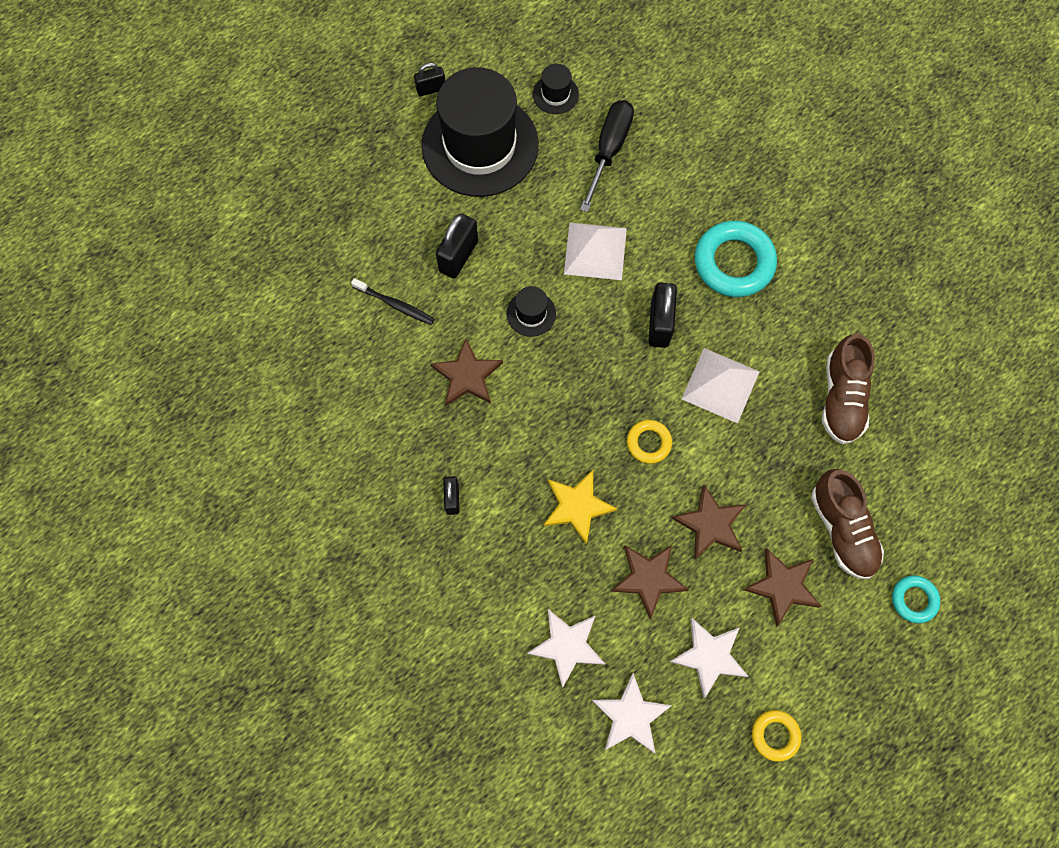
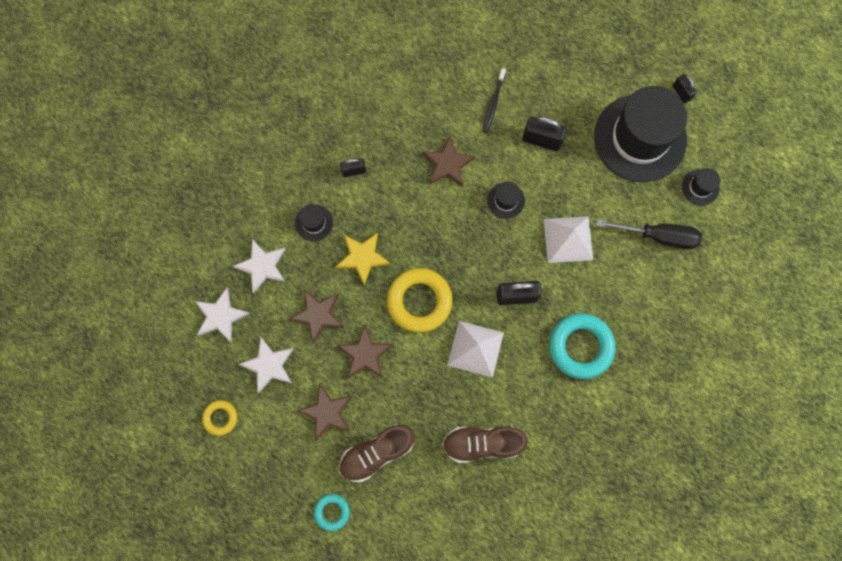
camera: 80 degrees right, 5 degrees up
(516, 564) = (314, 222): none -> black hat
(648, 443) = (419, 301): yellow ring -> yellow ring, size x1.91

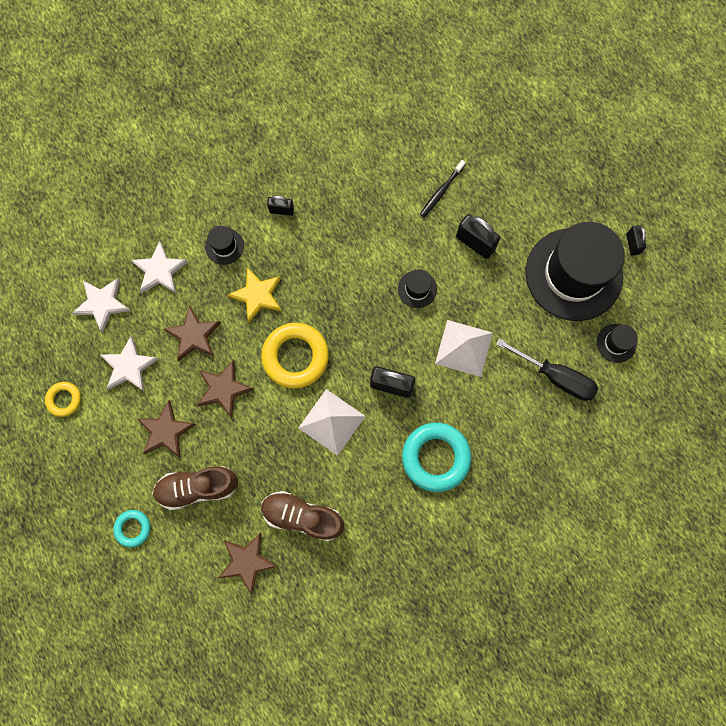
camera: 20 degrees right, 0 degrees up
(447, 164) = (374, 234): brown star -> brown star (247, 562)

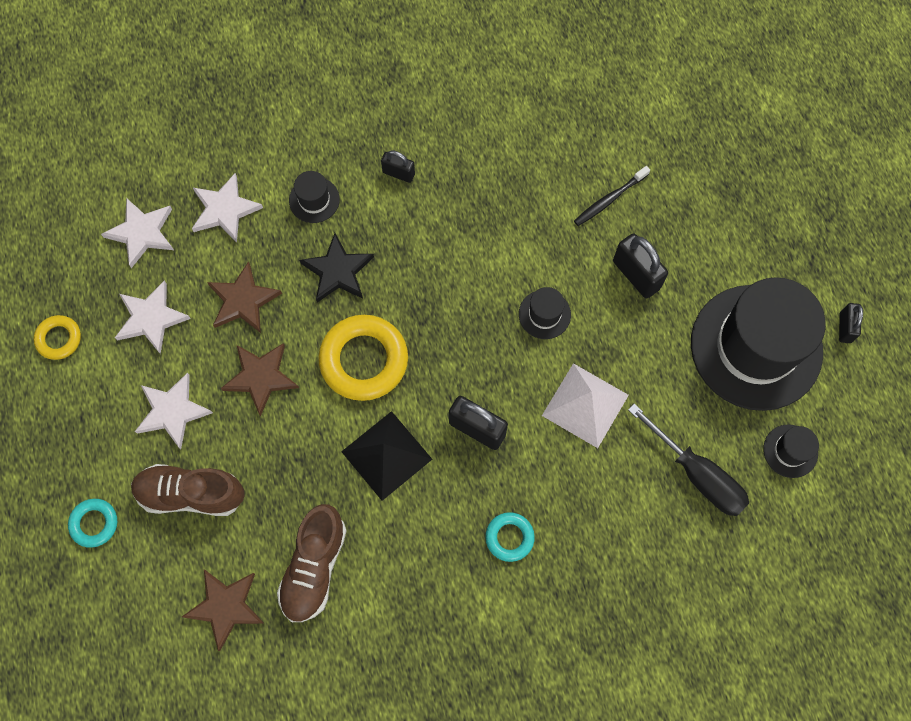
camera: 15 degrees right, 5 degrees down
(166, 431) = (172, 411): brown star -> white star
(257, 295) = (338, 271): yellow star -> black star
(302, 516) = (314, 567): brown shoe -> brown shoe turned 105 degrees counterclockwise
(331, 422) = (386, 455): white pyramid -> black pyramid
(435, 457) = (509, 537): turquoise ring -> turquoise ring, size x0.52

